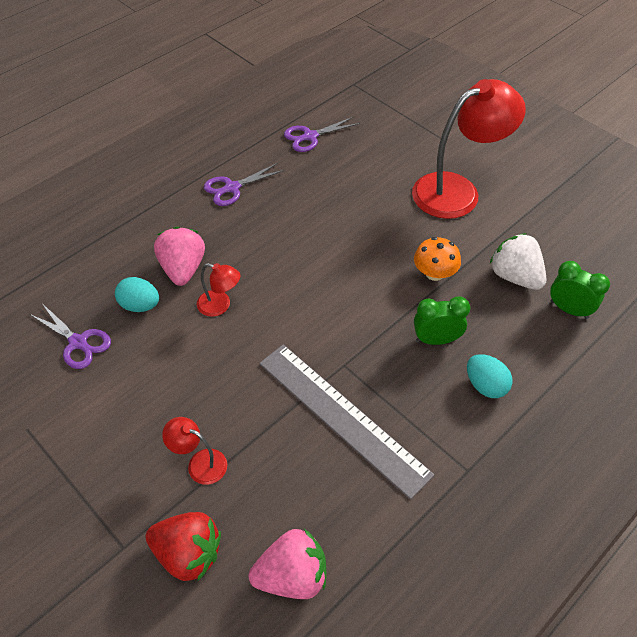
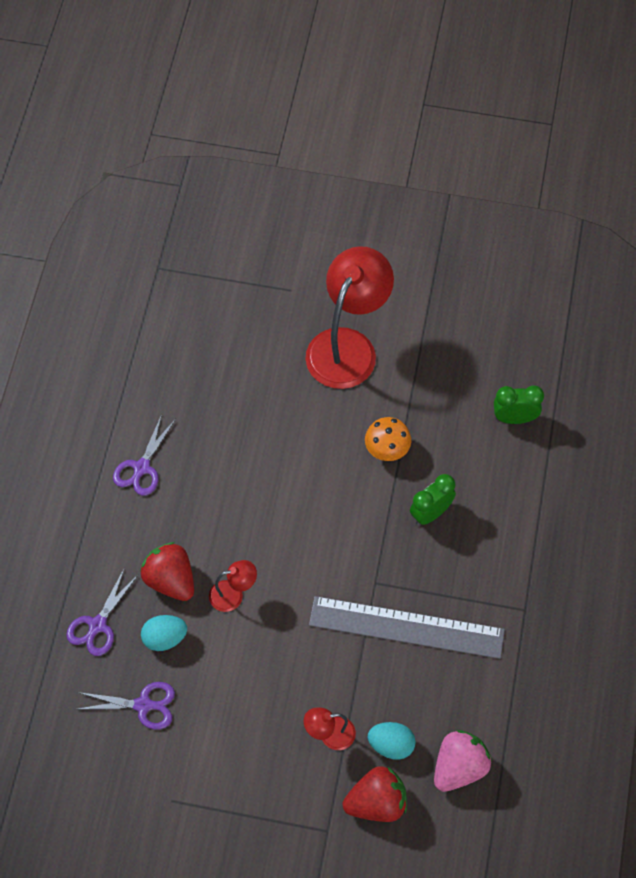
camera: 35 degrees left, 10 degrees up
(183, 269) = (170, 580): pink strawberry -> red strawberry
(310, 136) = (167, 362): purple scissors -> purple scissors (97, 625)
(485, 385) = (494, 530): turquoise egg -> turquoise egg (391, 745)
(515, 276) = (453, 411): white strawberry -> none

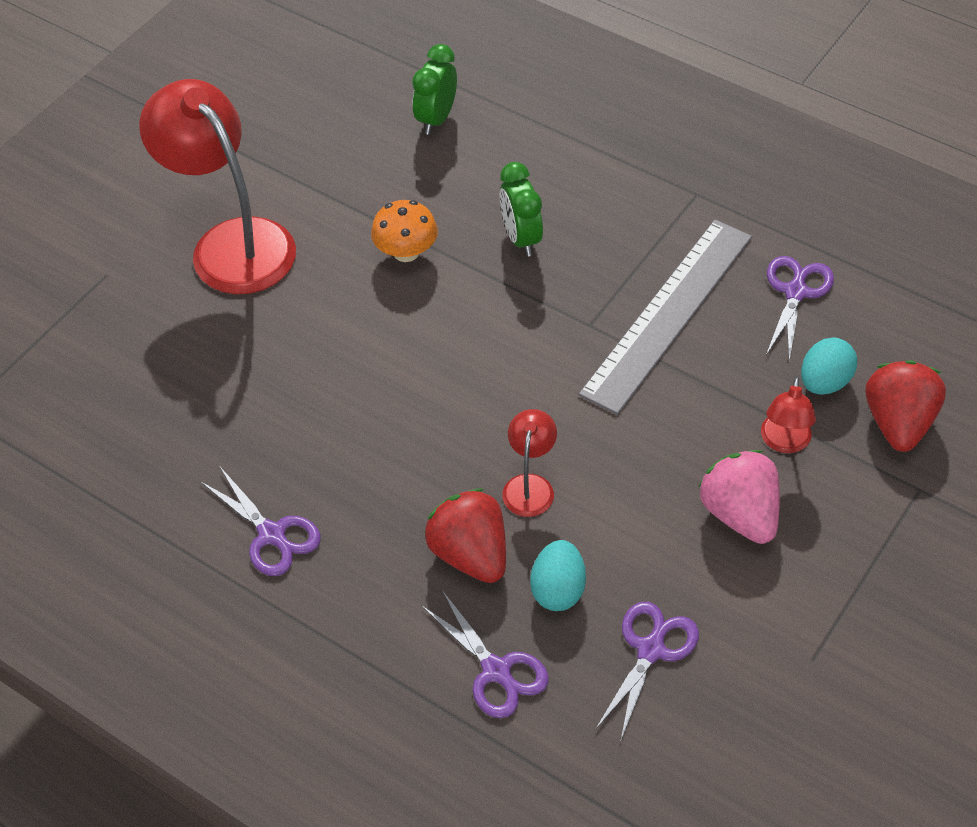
camera: 65 degrees left, 10 degrees down
(170, 580) = (470, 554): red strawberry -> red strawberry turned 75 degrees clockwise
(459, 767) = (880, 324): pink strawberry -> pink strawberry (740, 514)
(463, 703) = (795, 292): none -> purple scissors

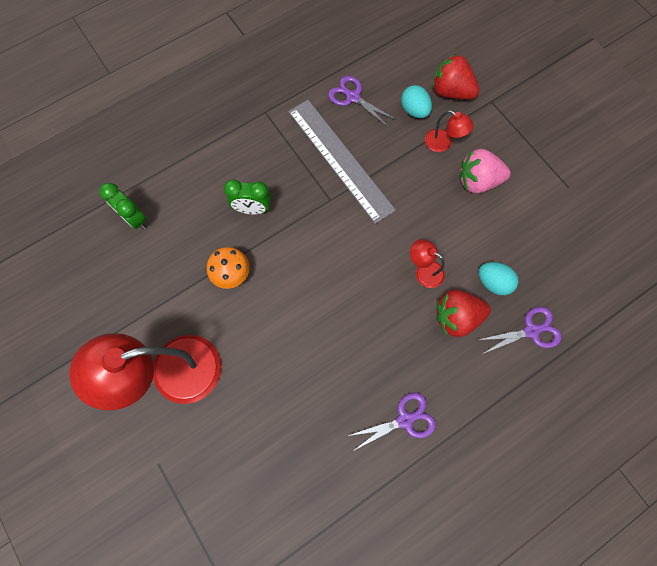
camera: 70 degrees left, 20 degrees up
(651, 650) = (541, 253): purple scissors -> none

